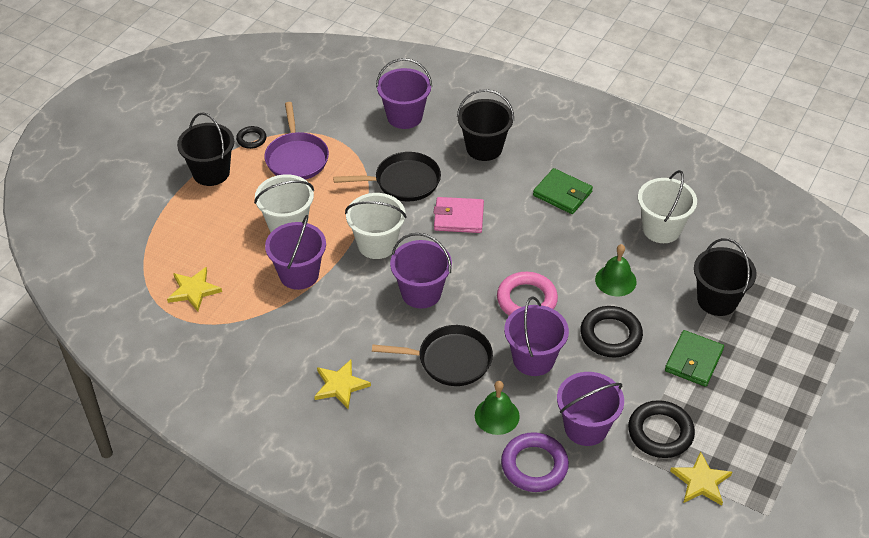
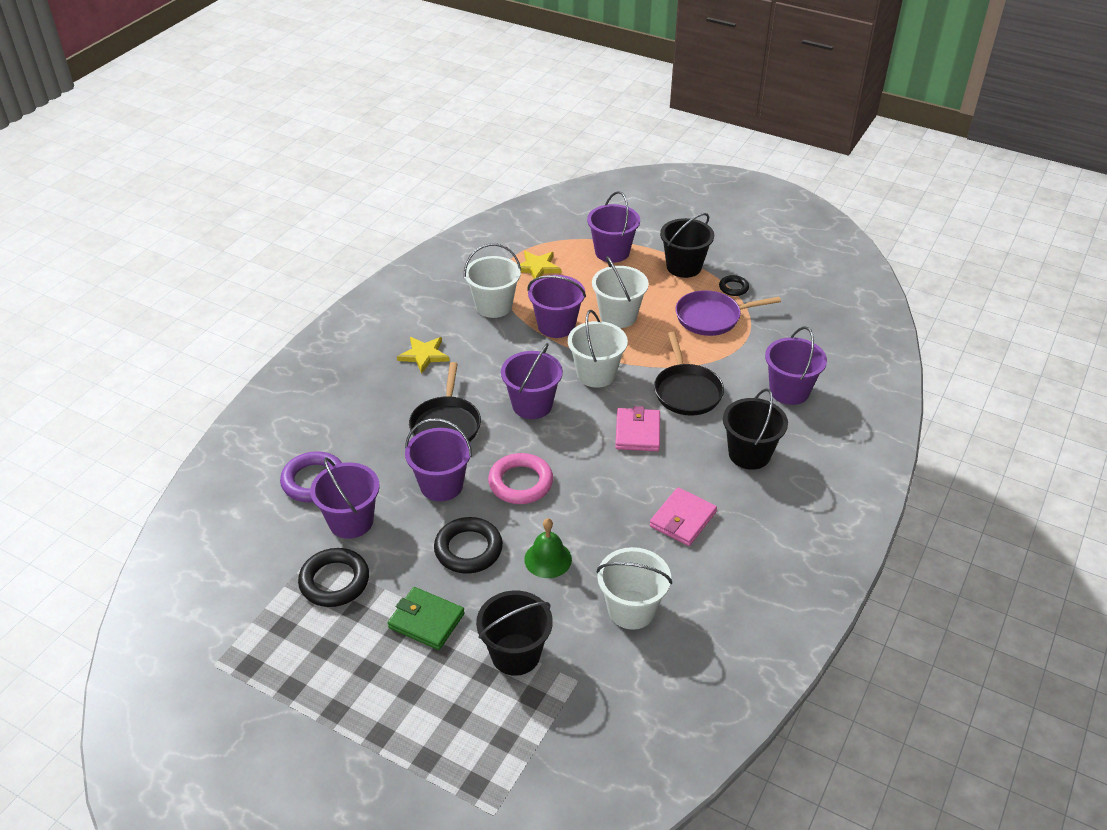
camera: 90 degrees right, 5 degrees down
(175, 227) = (612, 252): none -> purple bucket
(260, 327) = (494, 306): none -> white bucket
(497, 416) = (375, 456): green bell -> none
(562, 194) = (682, 519): green wallet -> pink wallet
(701, 481) = (267, 610): yellow star -> none

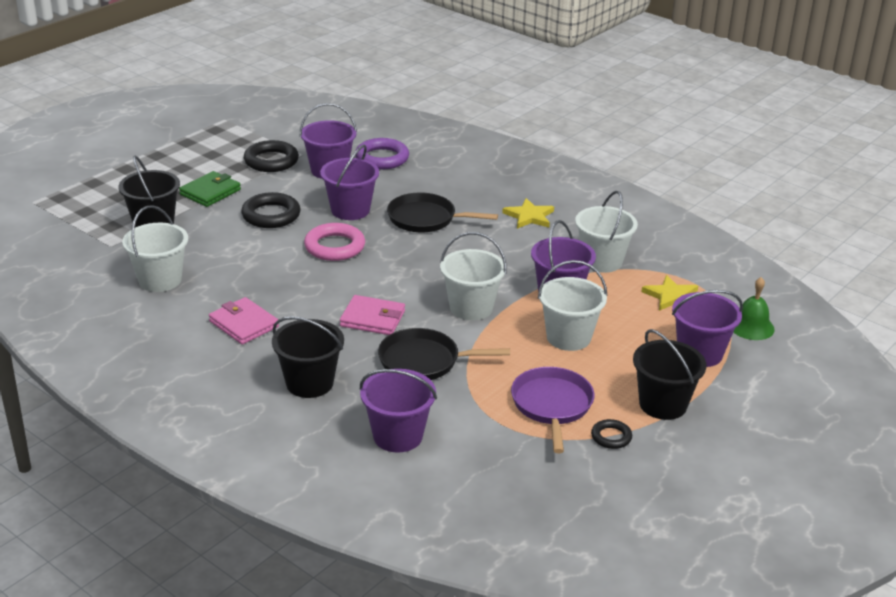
camera: 100 degrees right, 10 degrees down
(532, 405) = (436, 265): purple bucket -> none
(548, 559) = (238, 249): green bell -> green bell (751, 326)

